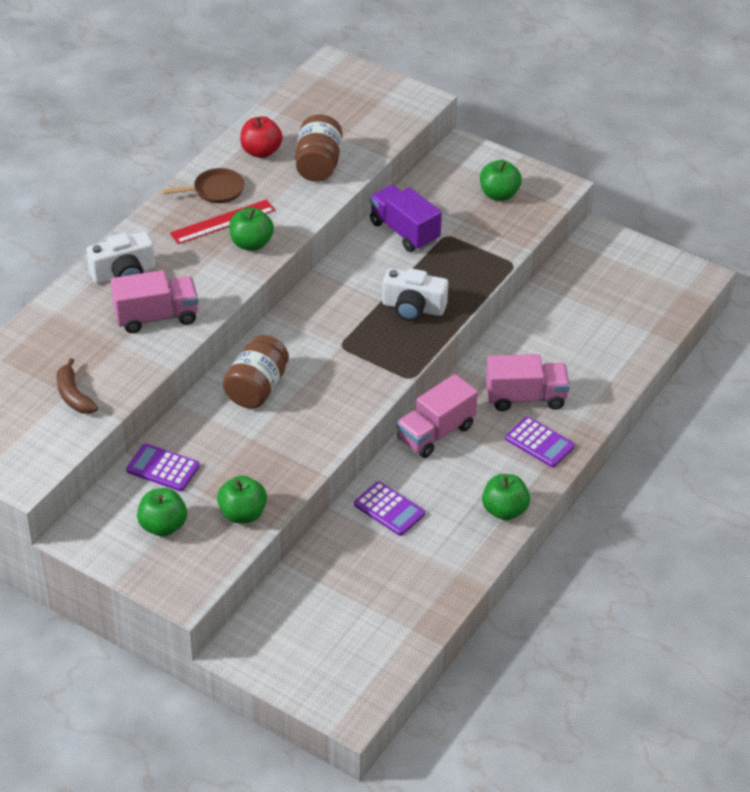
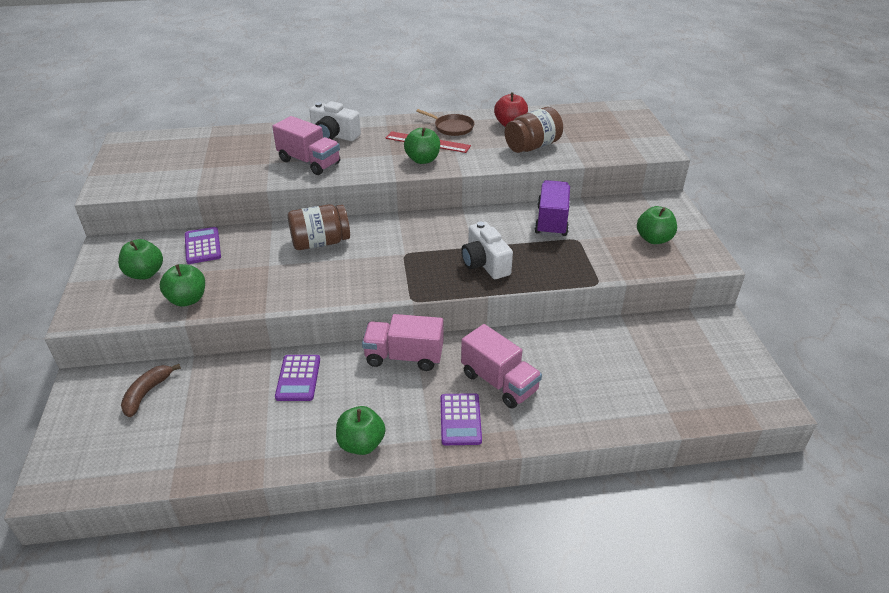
camera: 50 degrees right, 5 degrees down
(73, 395) = (202, 170): brown banana -> brown banana (147, 393)

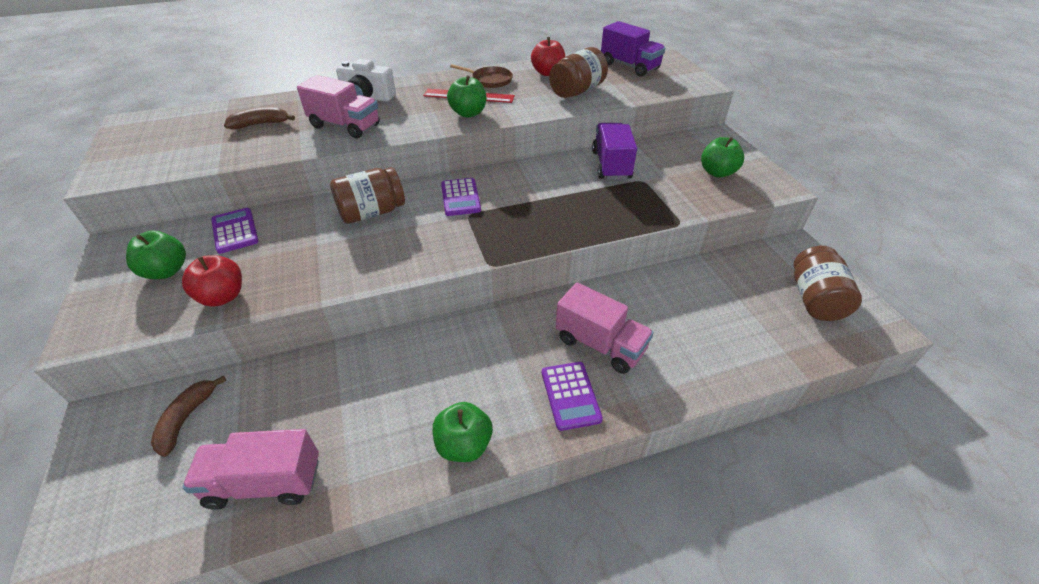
camera: 10 degrees left, 5 degrees up
(187, 299) = (223, 296): green apple -> red apple
(237, 153) = (261, 124): none -> brown banana
(298, 378) = (372, 372): purple calculator -> purple calculator (460, 197)
(404, 357) = (488, 329): pink truck -> pink truck (264, 482)
(485, 263) = (557, 215): white camera -> none
(594, 124) = (629, 66): none -> purple truck
(717, 370) = (815, 299): none -> brown jar

